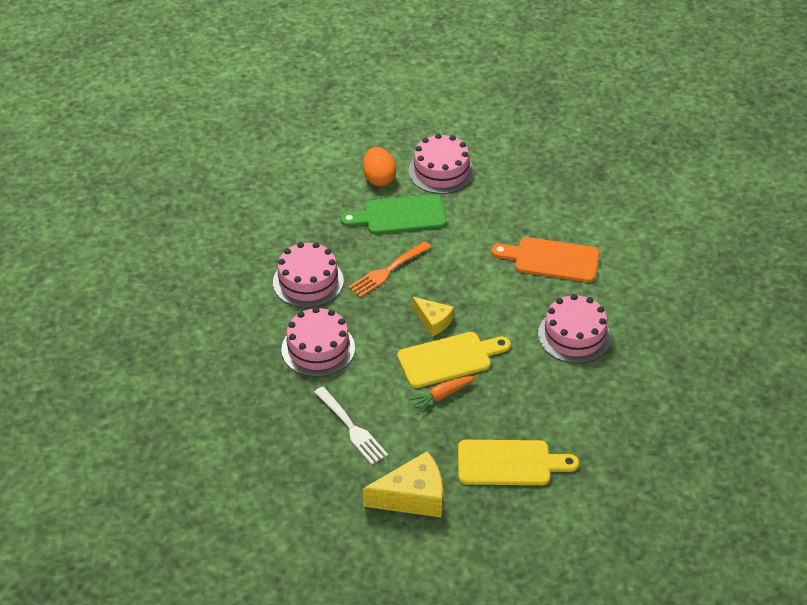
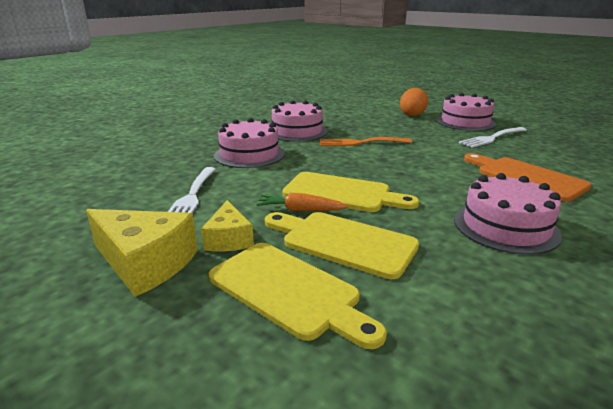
camera: 40 degrees right, 20 degrees down
(400, 215) = (406, 128): green cutting board -> none
(433, 321) = (360, 171): yellow cheese -> yellow cheese (229, 239)
(487, 197) = (492, 138): none -> white fork
(499, 409) = (343, 242): none -> yellow cutting board

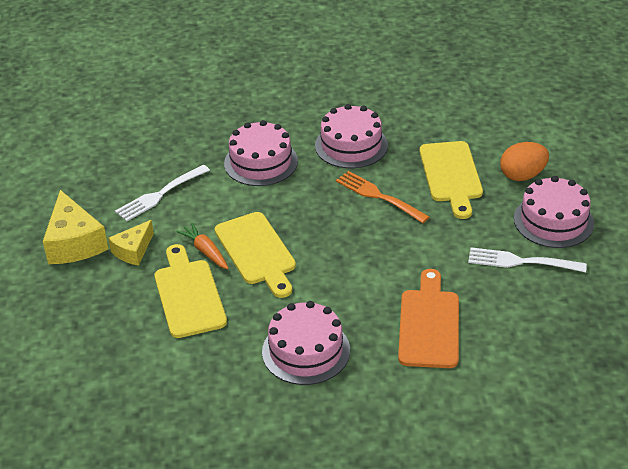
camera: 45 degrees right, 15 degrees up
(289, 291) = (114, 308): yellow cutting board -> yellow cutting board (451, 175)

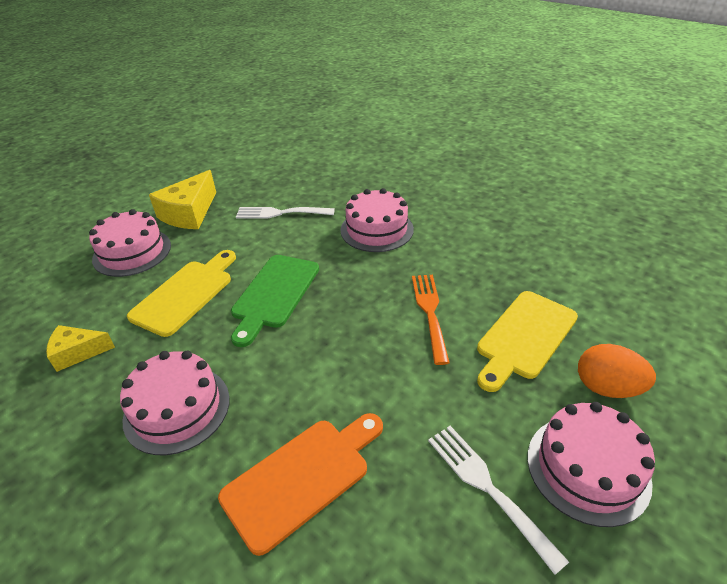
camera: 45 degrees right, 0 degrees up
(133, 251) = (208, 239): yellow cheese -> yellow cheese (78, 353)
(205, 251) = (245, 270): orange carrot -> none
(257, 252) = (274, 294): yellow cutting board -> green cutting board
(351, 145) = (464, 256): pink cake -> pink cake (132, 252)

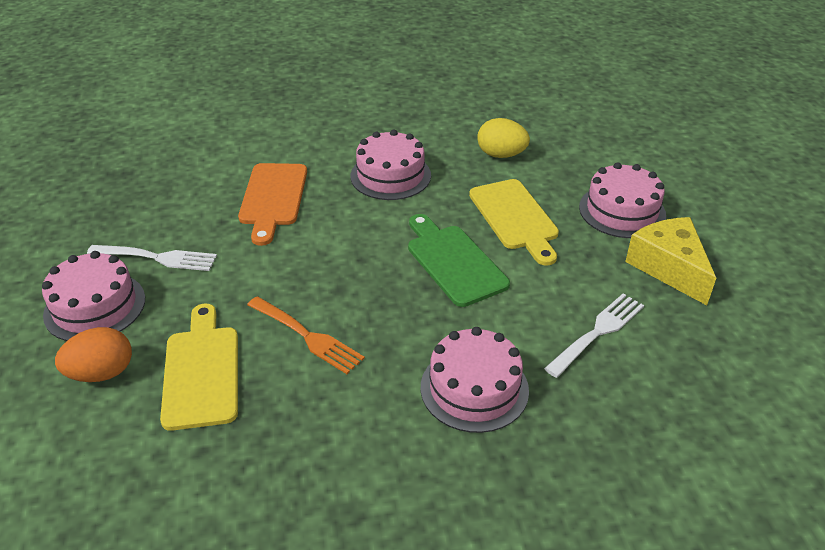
camera: 130 degrees right, 0 degrees up
(78, 353) = (501, 155): yellow cheese -> yellow egg

